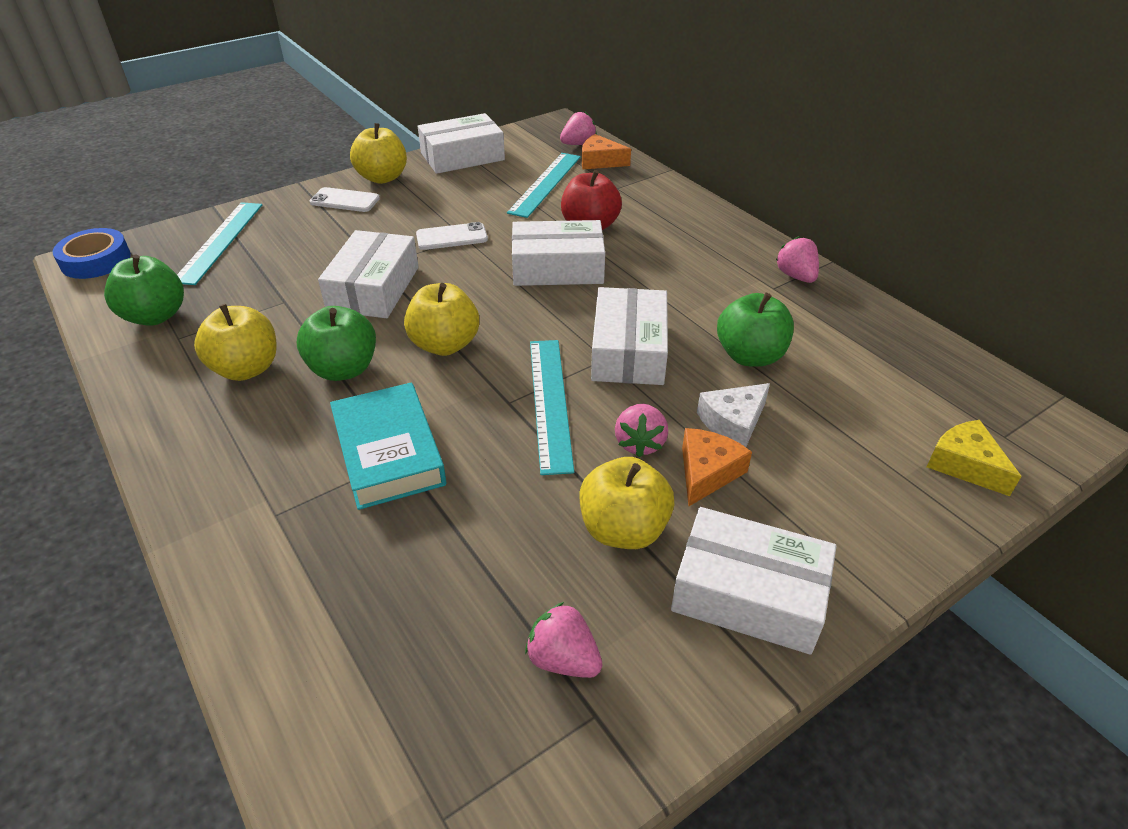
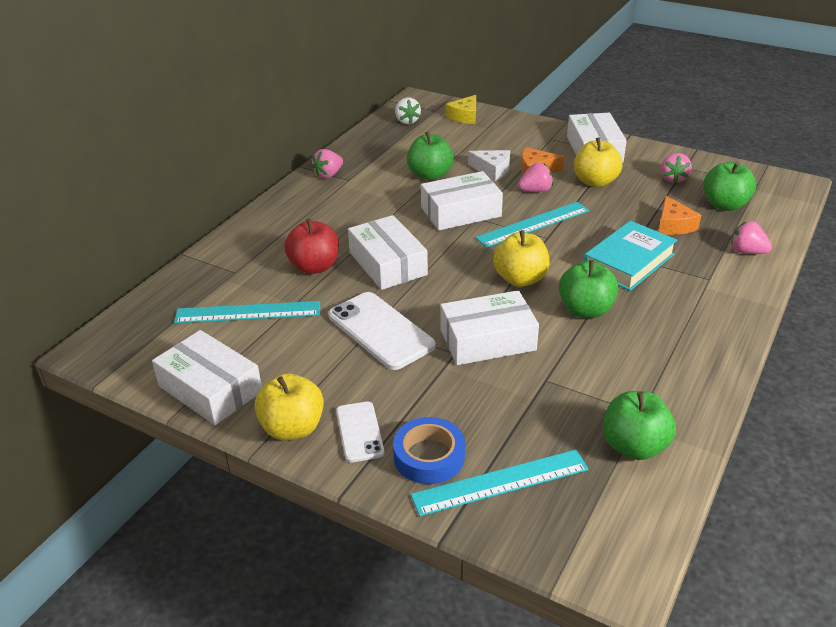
camera: 115 degrees left, 5 degrees down
(96, 260) = (611, 564): blue tape -> blue tape (429, 456)
(246, 369) = (631, 354): yellow apple -> none
(418, 681) = (724, 205): none -> green apple
(452, 237) = (380, 331): white phone -> white phone, size x1.70
(578, 144) = (145, 319): pink strawberry -> pink strawberry (747, 251)
(600, 161) = (182, 295): orange cheese -> orange cheese (673, 225)
(960, 389) = (407, 121): none -> white strawberry

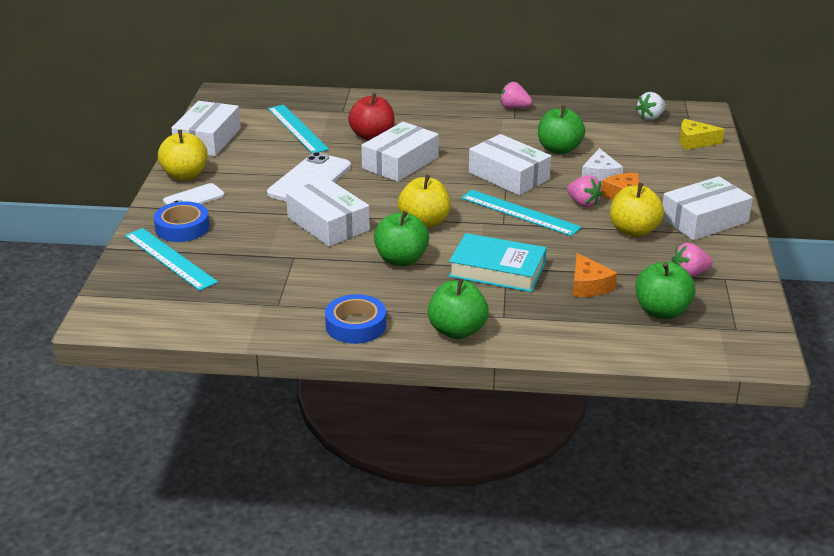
camera: 65 degrees right, 5 degrees down
(634, 446) = (236, 306): green apple -> green apple (457, 331)
(673, 225) = (588, 285): orange cheese -> orange cheese turned 75 degrees counterclockwise
(699, 367) = (356, 325): none -> blue tape
(747, 251) = (575, 333): pink strawberry -> none

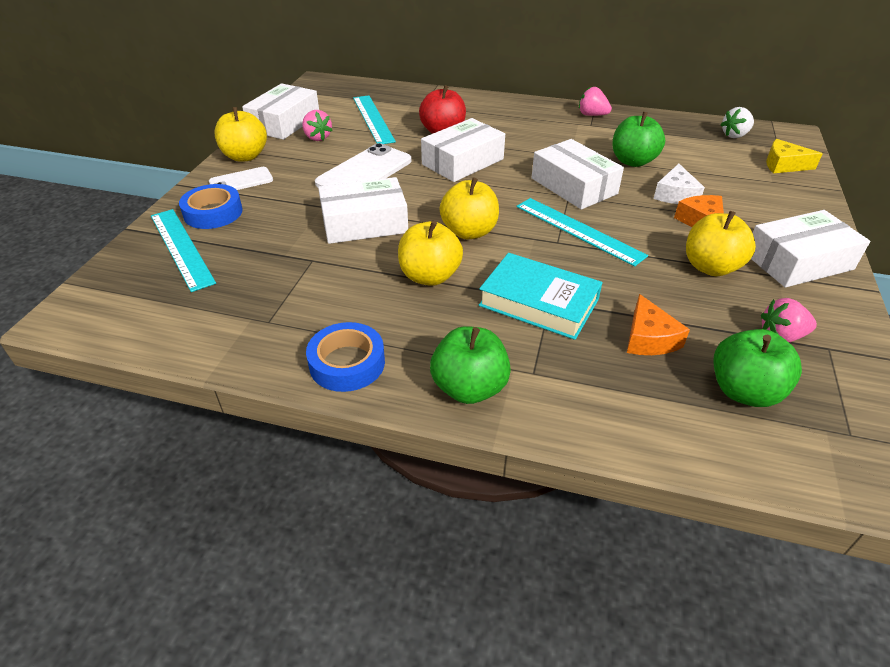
camera: 10 degrees right, 10 degrees up
(328, 224) = (364, 223): white box -> white box turned 75 degrees counterclockwise
(401, 259) = (430, 276): green apple -> yellow apple
(583, 203) = (653, 226): pink strawberry -> pink strawberry (317, 137)

